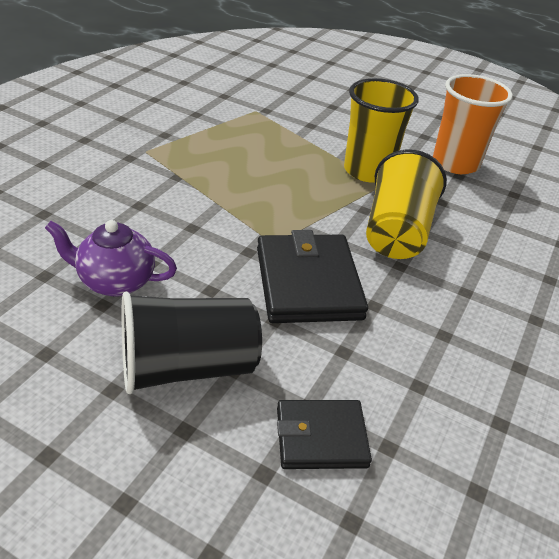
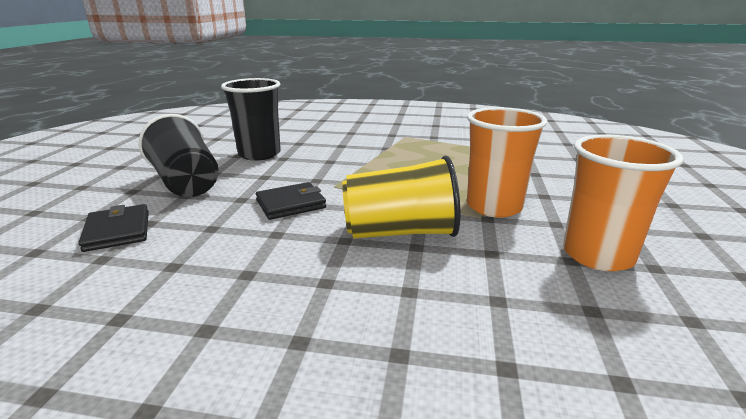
camera: 75 degrees right, 15 degrees down
(115, 281) = (259, 154): purple teapot -> black cup
(308, 283) = (291, 204): black wallet -> black wallet, size x0.61
(368, 171) = (494, 207): yellow cup -> orange cup

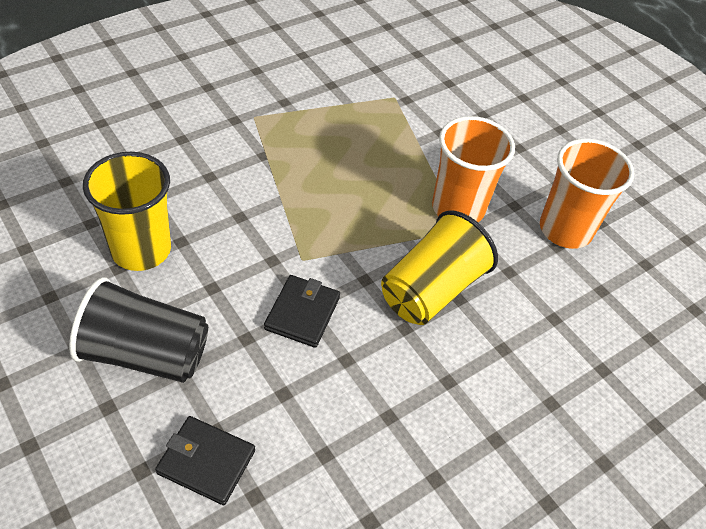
camera: 50 degrees left, 25 degrees up
(259, 154) = (141, 249): black cup -> yellow cup

